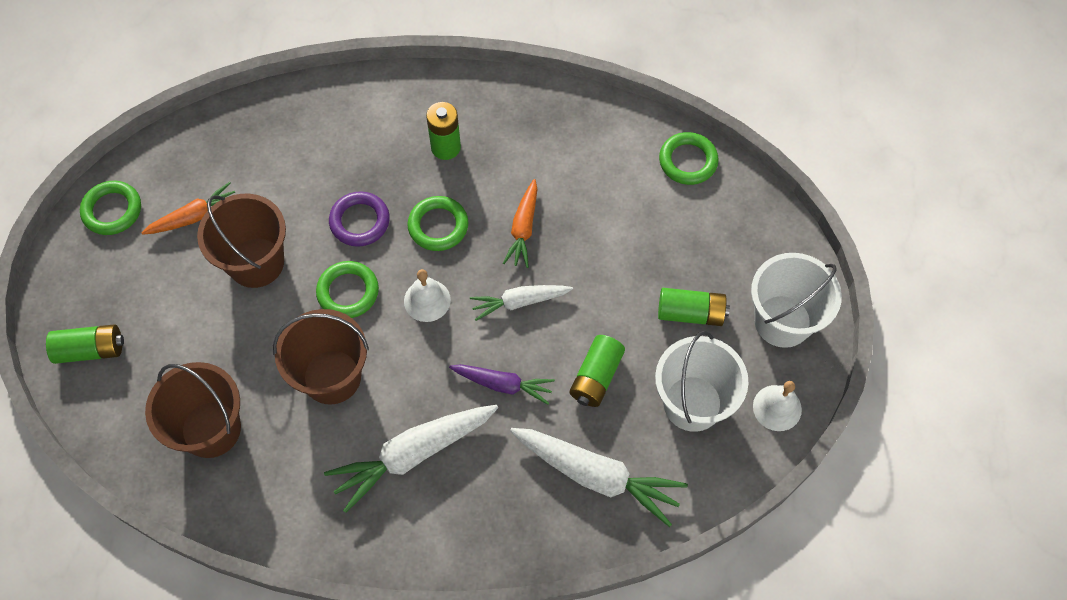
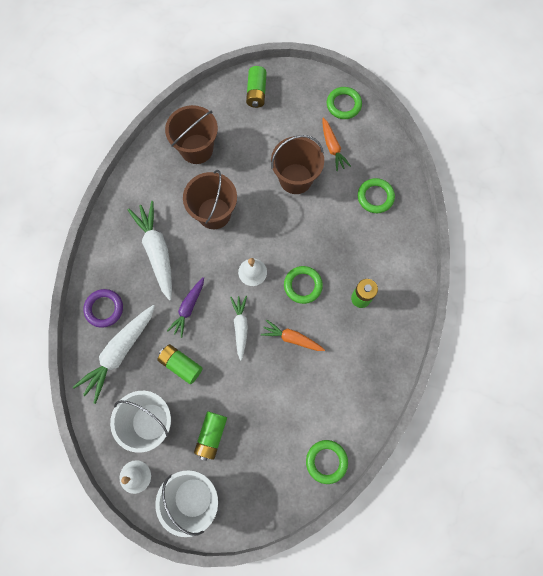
camera: 100 degrees right, 10 degrees up
(348, 292) = (266, 227): green ring -> green ring (375, 197)
(360, 221) = (314, 239): purple ring -> purple ring (104, 309)

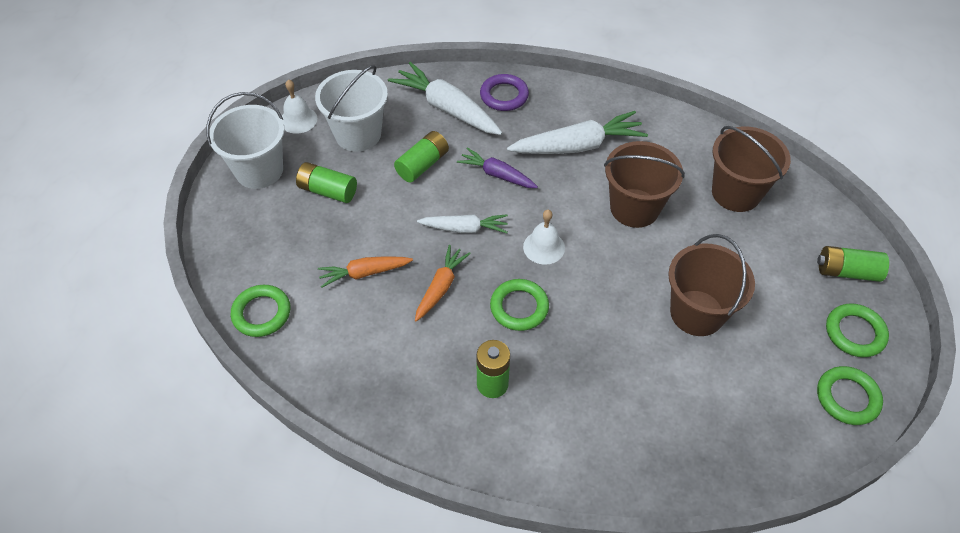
camera: 95 degrees right, 20 degrees down
(332, 147) = (760, 371): orange carrot -> orange carrot (364, 273)
(375, 197) = (670, 428): green ring -> green ring (854, 333)

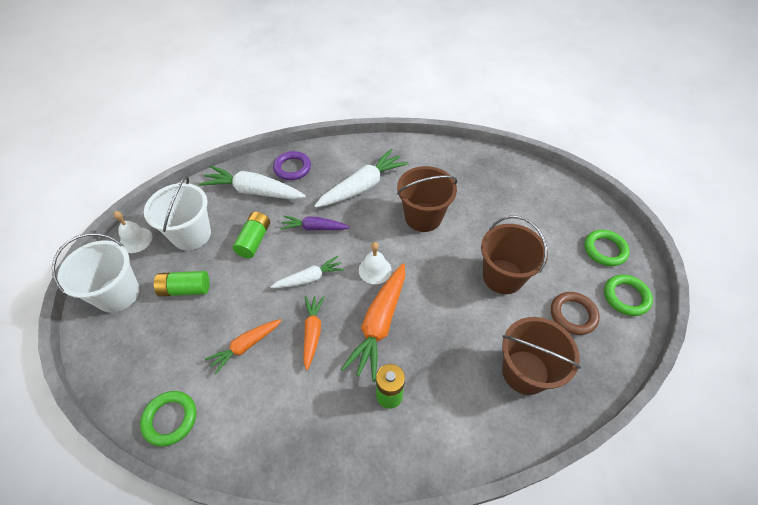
camera: 25 degrees left, 0 degrees up
(519, 307) = (379, 324): green ring -> orange carrot
(736, 193) = (482, 182): brown bucket -> brown bucket (525, 372)
(762, 390) = (573, 315): none -> brown ring
(847, 271) = (577, 210): green battery -> none

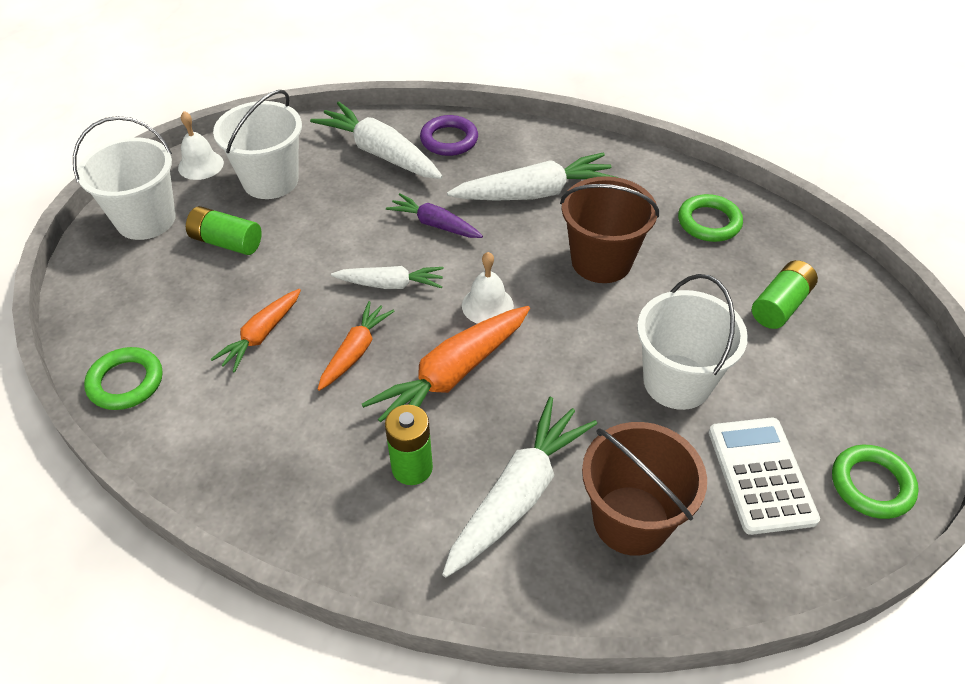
camera: 25 degrees right, 5 degrees down
(246, 346) = (261, 335): orange carrot -> orange carrot turned 45 degrees counterclockwise
(254, 240) = (345, 213): green battery -> green battery (780, 305)
(458, 385) = (518, 495): none -> white carrot
(502, 276) = (677, 382): brown bucket -> white bucket
(573, 315) = (760, 475): brown ring -> white calculator
(604, 250) = (878, 405): green ring -> green ring (709, 222)

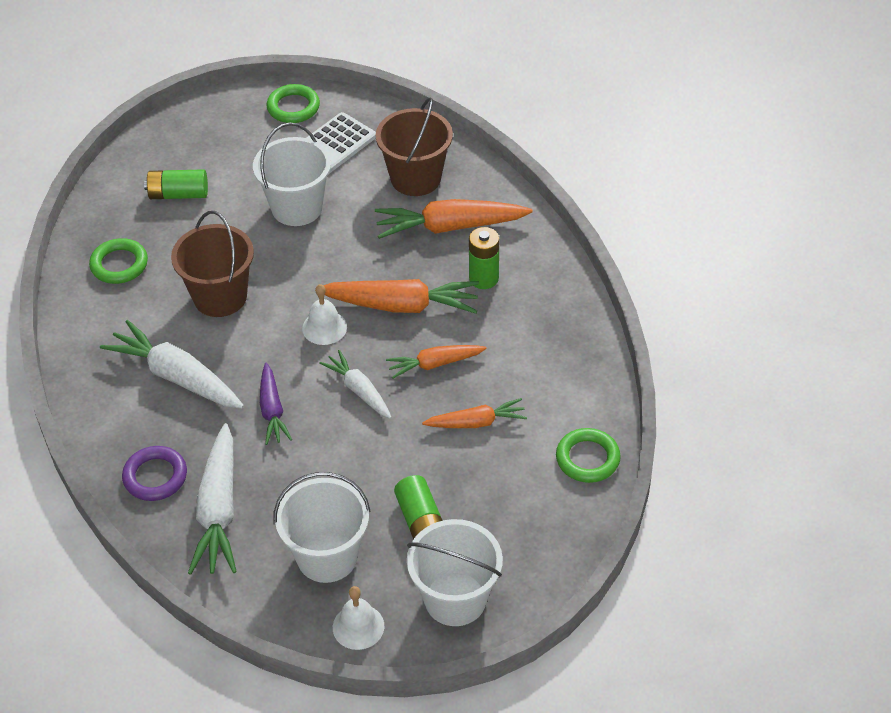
camera: 130 degrees left, 0 degrees up
(518, 495) = (450, 227): white carrot -> orange carrot

